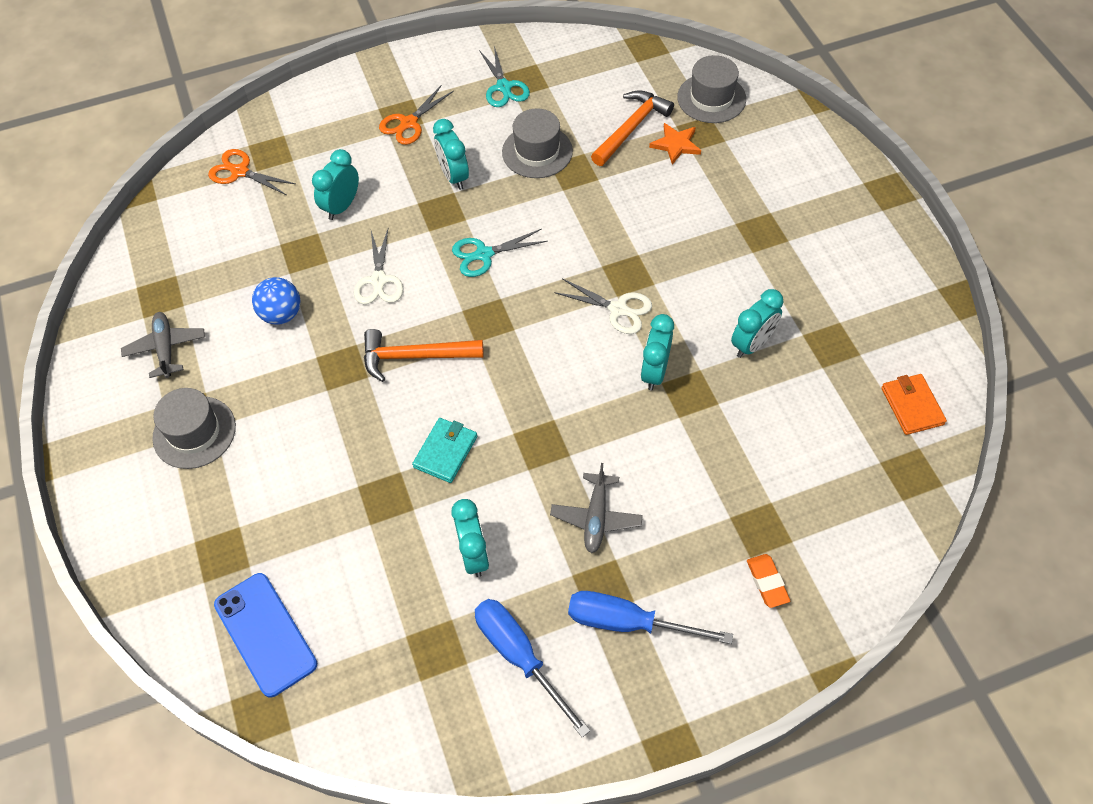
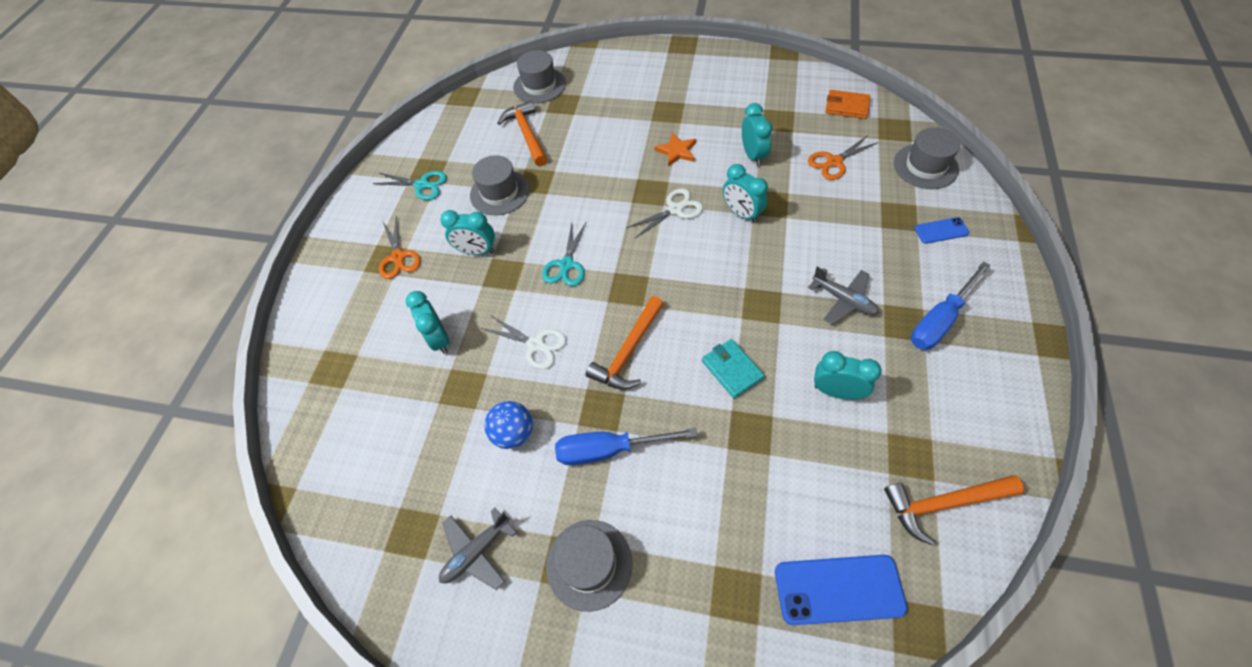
camera: 55 degrees left, 0 degrees up
(166, 348) = (477, 552): grey plane -> grey plane turned 60 degrees counterclockwise
(240, 172) = (331, 401): orange scissors -> orange scissors (834, 162)
(398, 697) = (943, 504): none -> orange hammer
(519, 656) = (940, 400): blue screwdriver -> blue screwdriver (609, 450)
(676, 145) = (561, 119): orange star -> orange star (677, 151)
(767, 582) = (941, 231): orange eraser -> blue phone
(867, 530) = (925, 166): none -> grey hat

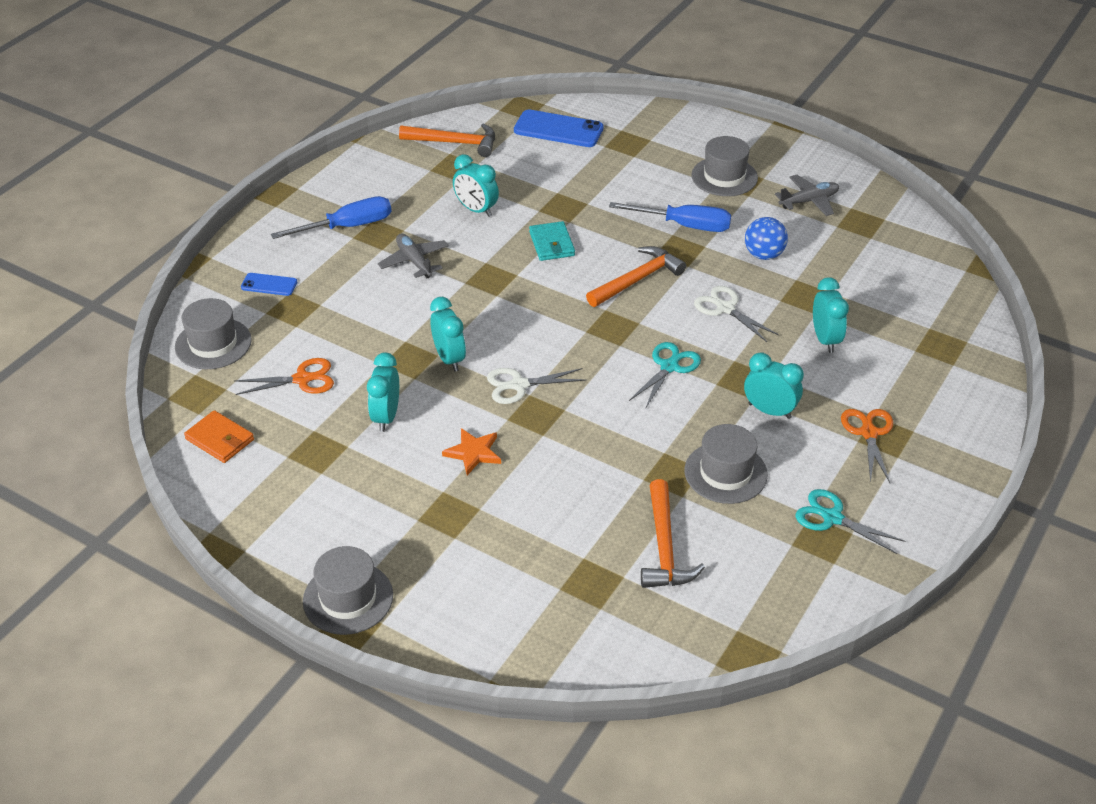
camera: 165 degrees left, 15 degrees down
(539, 85) = (616, 631): grey hat -> grey hat (348, 598)

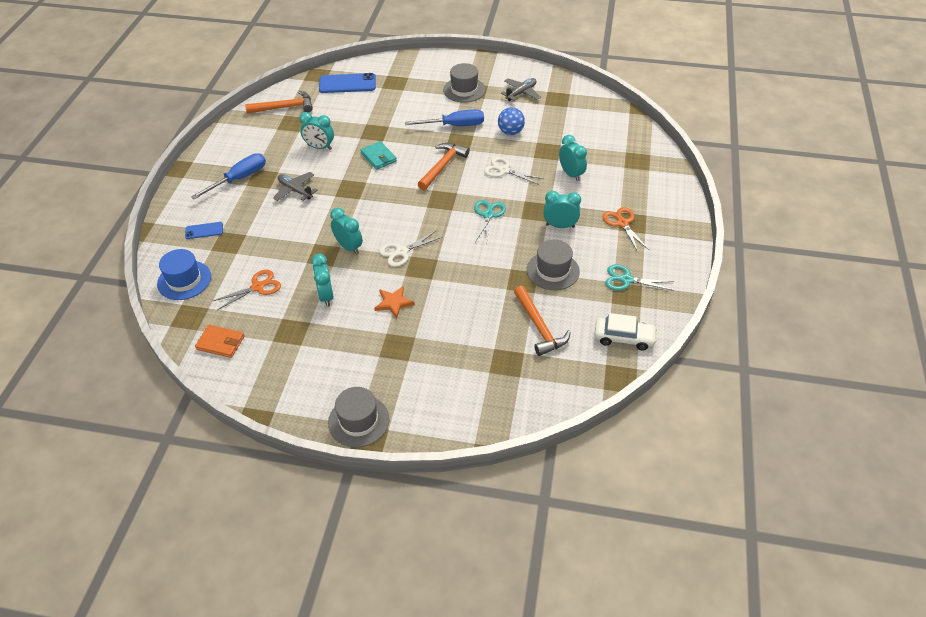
camera: 20 degrees left, 5 degrees up
(213, 344) = (184, 280): grey hat -> blue hat
(784, 600) = (624, 337): none -> white car

